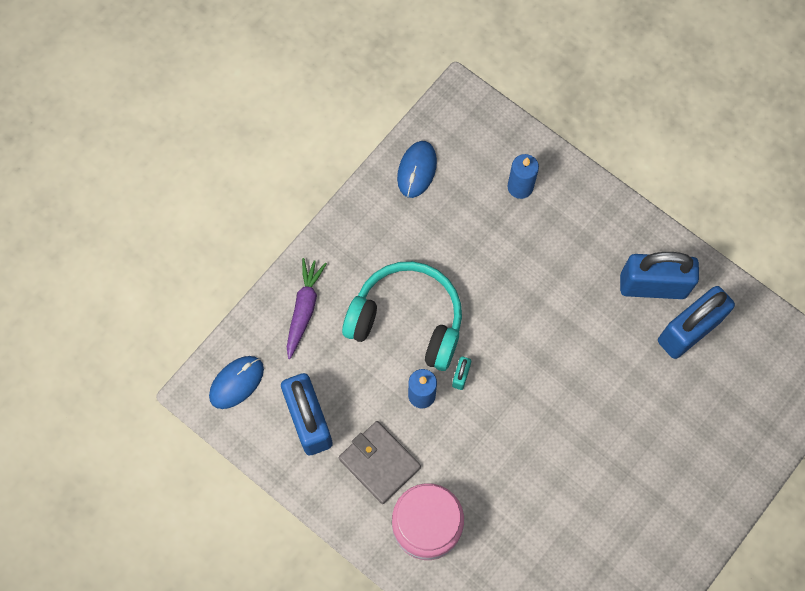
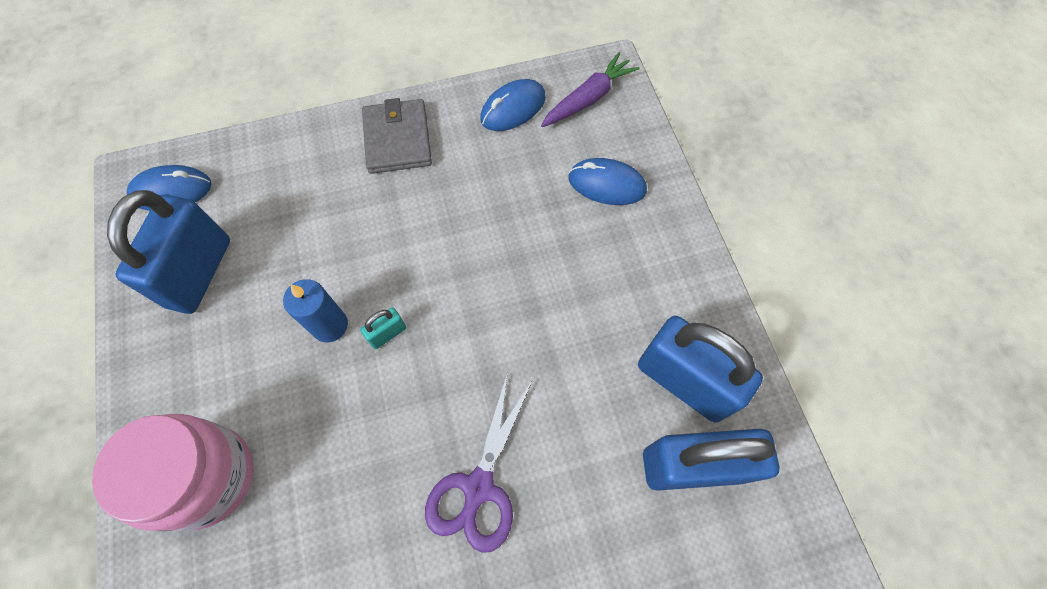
camera: 35 degrees right, 5 degrees down
(304, 309) = (295, 165): purple carrot -> purple carrot (588, 98)
(379, 463) = (223, 367): grey wallet -> grey wallet (397, 139)
(407, 320) = (383, 239): turquoise headphones -> none
(520, 187) = (607, 184): blue candle -> blue mouse
(583, 424) = (478, 488): none -> purple scissors

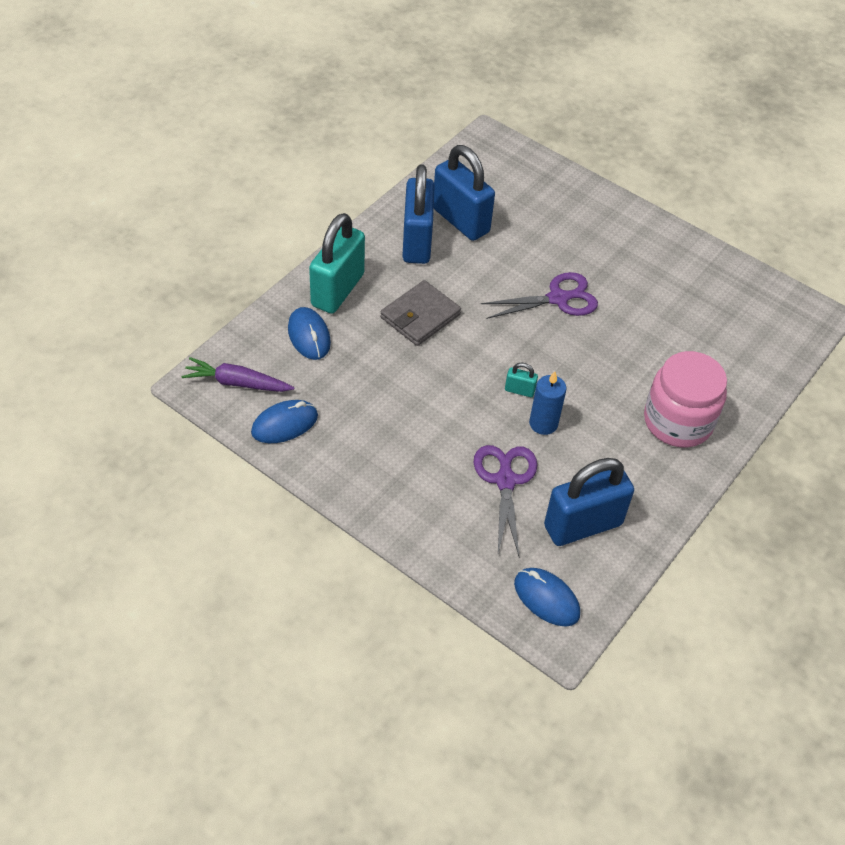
camera: 130 degrees left, 15 degrees down
(303, 242) = (505, 480): none -> purple scissors
(397, 139) = (374, 480): grey wallet -> grey wallet (420, 316)
(513, 108) = (284, 424): blue mouse -> blue mouse turned 45 degrees counterclockwise
(655, 247) = (337, 290): none -> turquoise padlock

